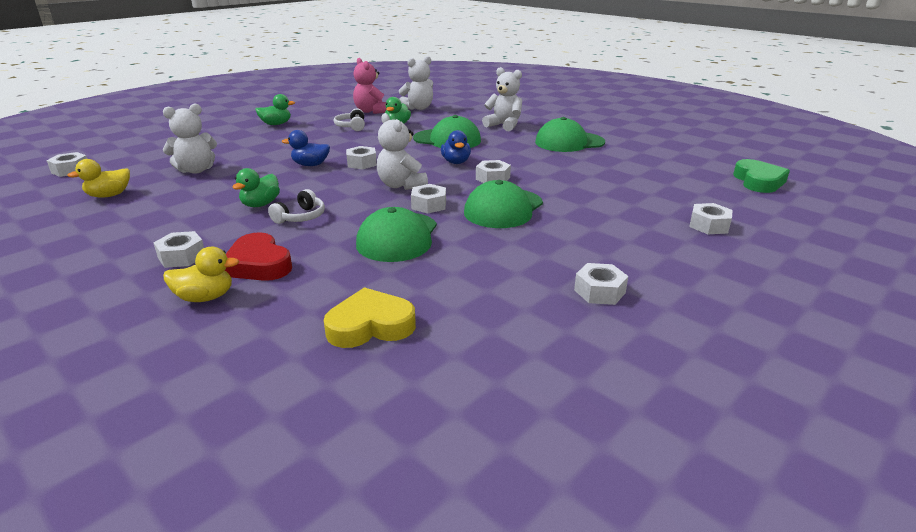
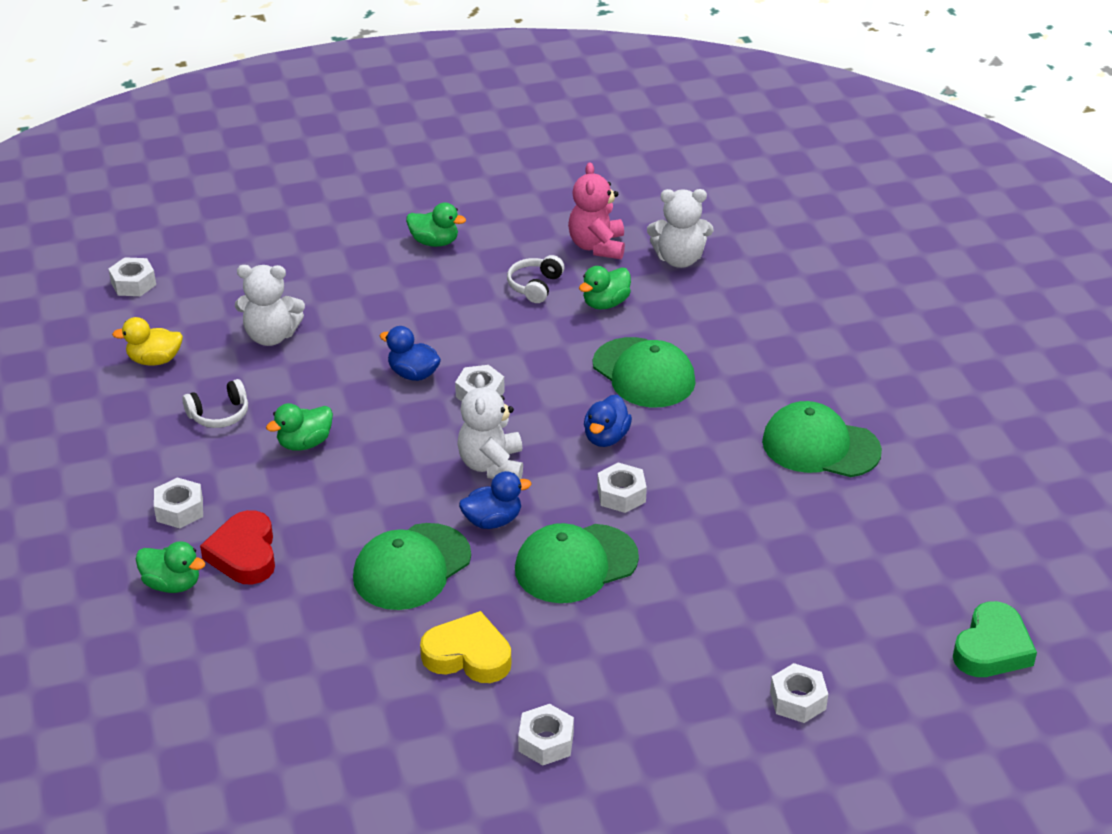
camera: 30 degrees right, 10 degrees up
(205, 297) = (172, 584): yellow duck -> green duck
(301, 217) = (333, 487): white headphones -> white headphones (219, 414)
(370, 326) = (291, 687): yellow heart -> yellow heart (468, 655)
(428, 205) = (493, 520): white nut -> blue duck
(504, 125) = (766, 362): white teddy bear -> none

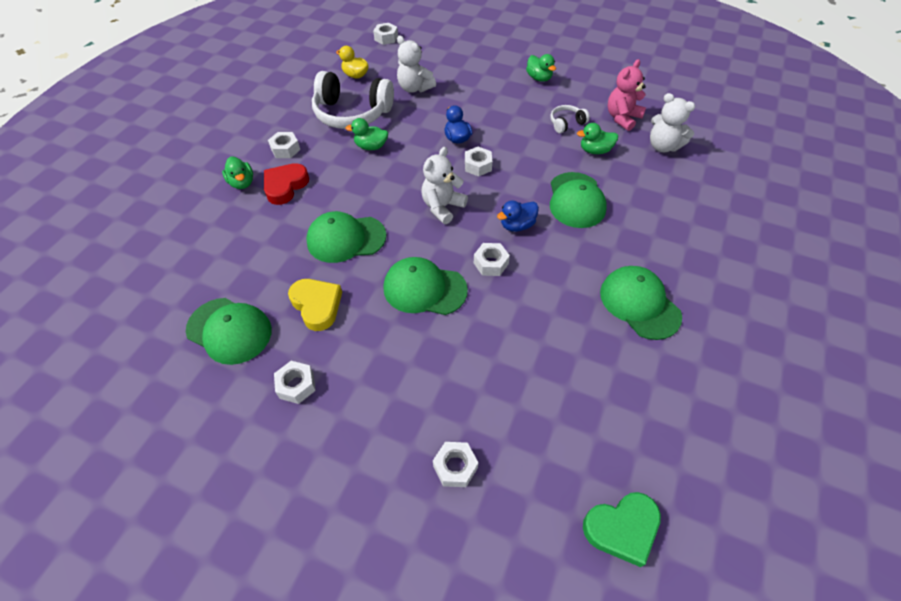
camera: 40 degrees right, 15 degrees up
(219, 414) = (352, 113): white headphones -> white headphones, size x2.21
(391, 744) = (229, 330): none -> green cap
(493, 520) = (410, 237): blue duck -> none

